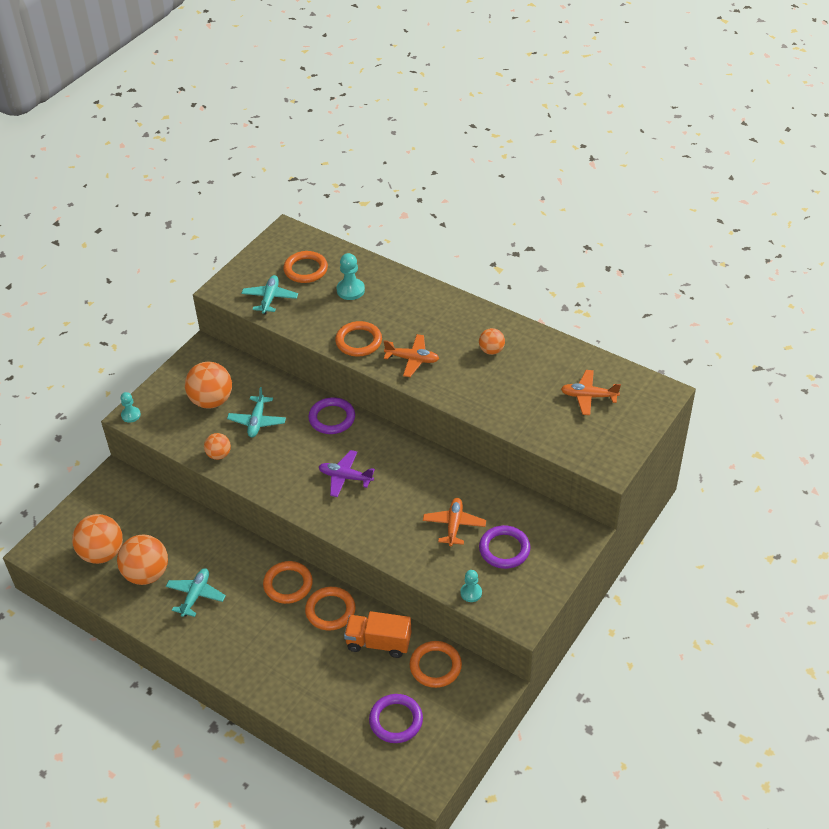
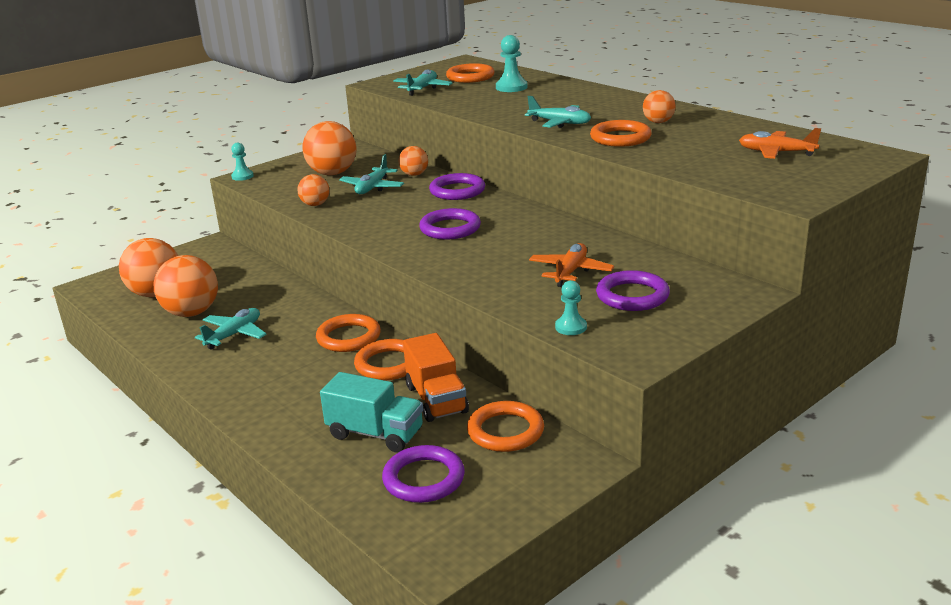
camera: 15 degrees right, 20 degrees down
(285, 395) = (414, 174): none -> orange ball
(345, 477) = (450, 228): purple plane -> purple ring
(348, 685) = (375, 434): none -> turquoise truck
(358, 341) = (503, 112): orange ring -> orange ring (620, 138)
(378, 643) = (436, 399): orange truck -> orange truck turned 135 degrees counterclockwise
(412, 359) = (560, 123): orange plane -> turquoise plane

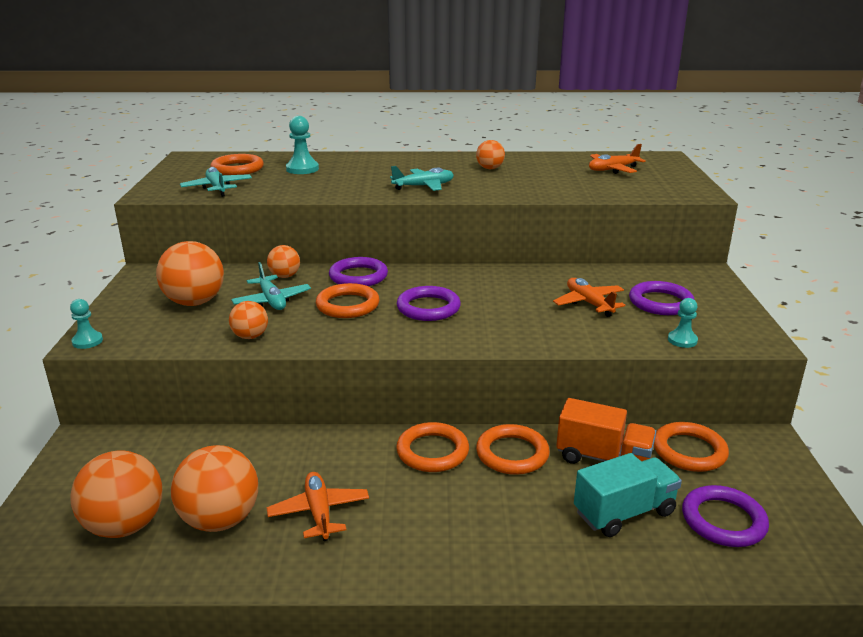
camera: 50 degrees left, 0 degrees up
(234, 334) = (319, 512): turquoise plane -> orange plane
(620, 138) = (497, 185): orange ring -> orange ring (347, 305)

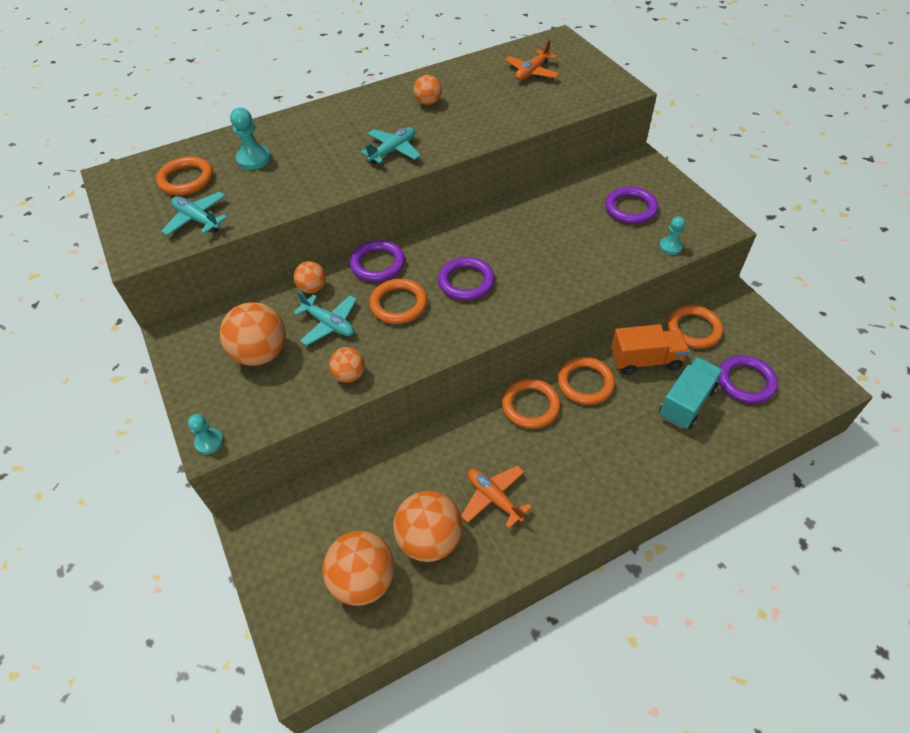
camera: 25 degrees left, 25 degrees up
(589, 303) = (581, 229): orange plane -> none

